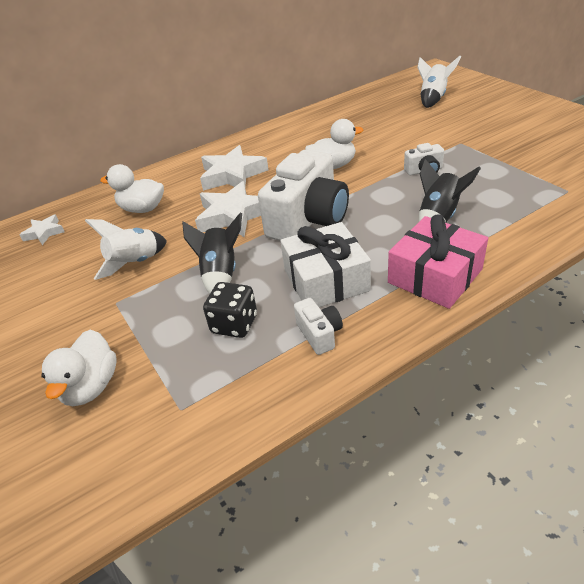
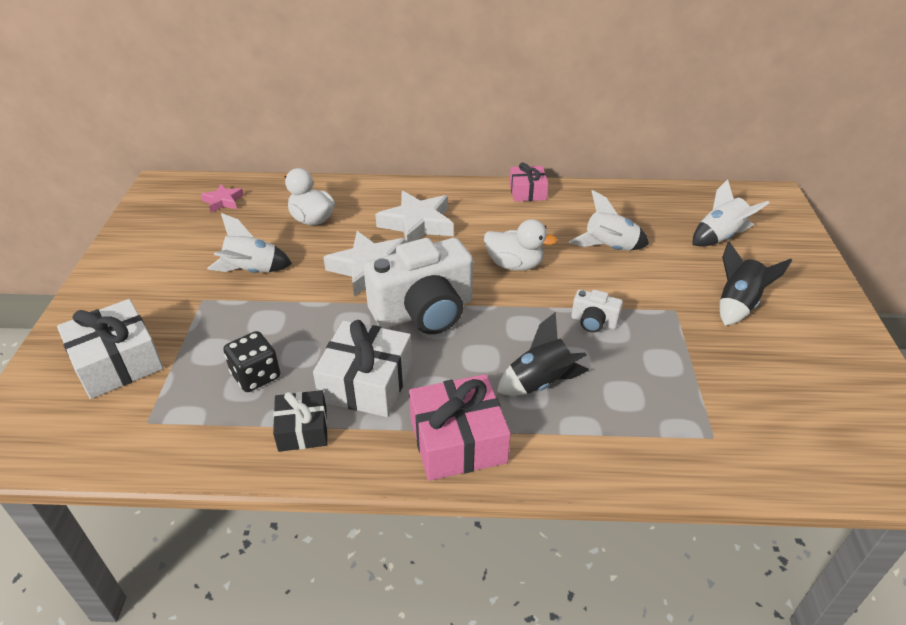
camera: 30 degrees right, 0 degrees up
(44, 233) = (223, 201): white star -> pink star
(91, 386) = (117, 362): white duck -> white gift
(220, 273) = (298, 321): black rocket -> black rocket (737, 304)
(285, 125) = (527, 191): none -> pink gift
(319, 334) = (303, 429): white camera -> black gift
(379, 131) = (609, 248): none -> white rocket

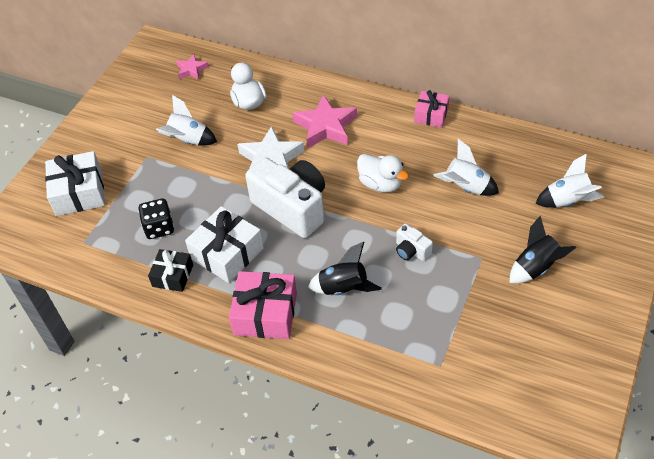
camera: 25 degrees right, 10 degrees up
(417, 224) = (326, 127): white star -> pink star
(424, 311) = (292, 208): white camera -> white camera turned 135 degrees counterclockwise

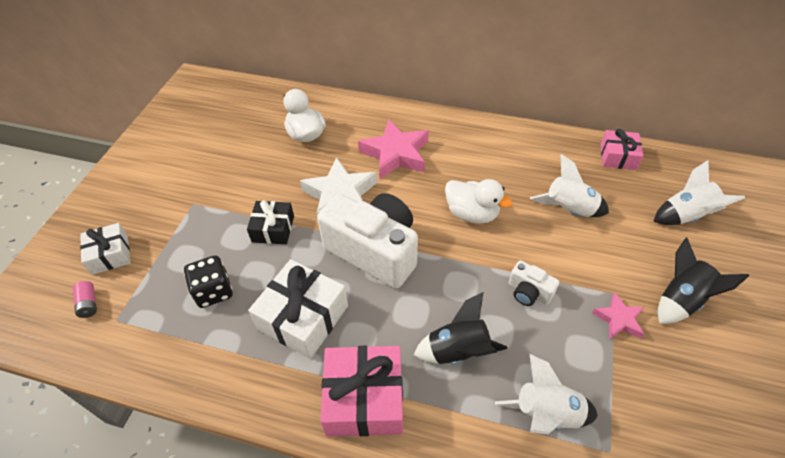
camera: 10 degrees left, 0 degrees up
(63, 228) = (89, 304): none -> pink battery
(79, 192) = (110, 254): white gift -> white gift, size x0.62
(173, 275) = (236, 355): black gift -> black gift (273, 229)
(188, 140) = (240, 181): white rocket -> white rocket (546, 414)
(191, 70) = (238, 104): pink star -> pink star (619, 319)
(431, 115) = (507, 133): pink gift -> pink gift (617, 156)

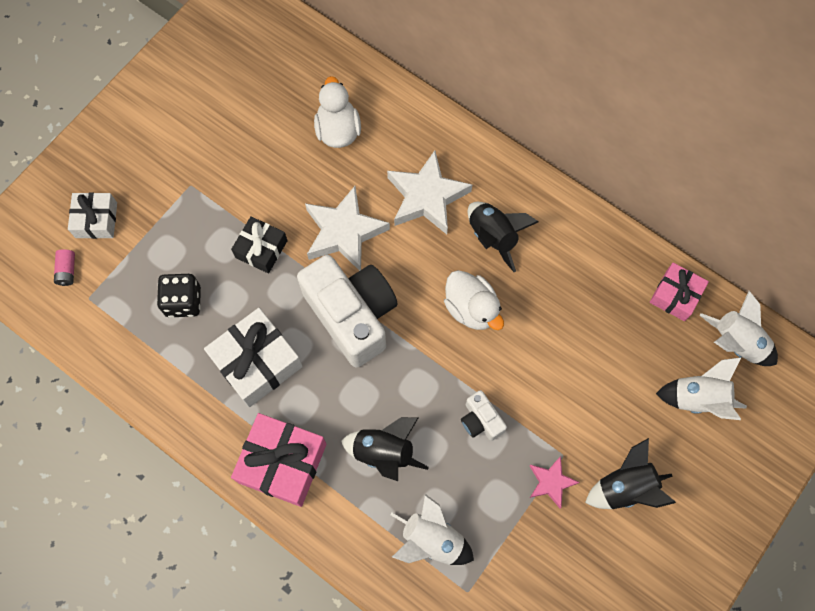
camera: 20 degrees right, 20 degrees up
(396, 154) = (427, 197): pink star -> white star
(461, 163) = (493, 237): none -> black rocket
(568, 210) = (576, 343): white rocket -> white rocket (736, 343)

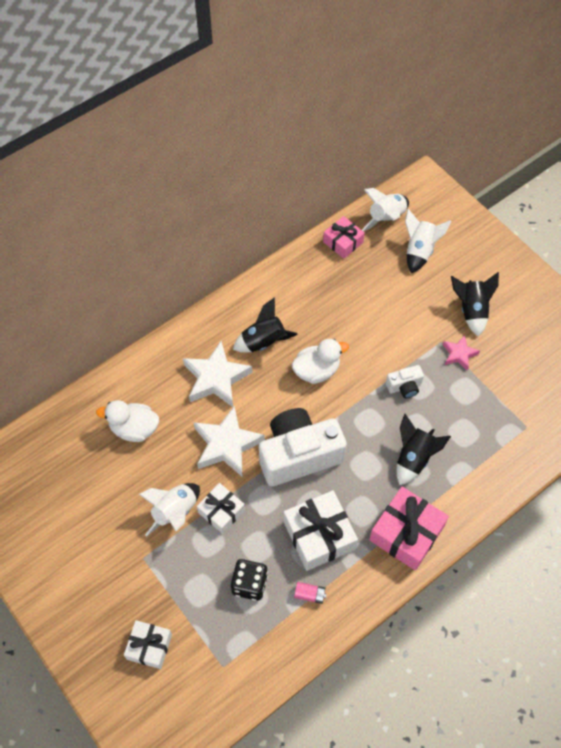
camera: 75 degrees left, 10 degrees down
(67, 271) = (191, 681): pink battery -> pink battery (309, 594)
(261, 249) = (221, 511): black gift -> white gift
(431, 540) = (485, 441): white rocket -> white rocket (175, 512)

